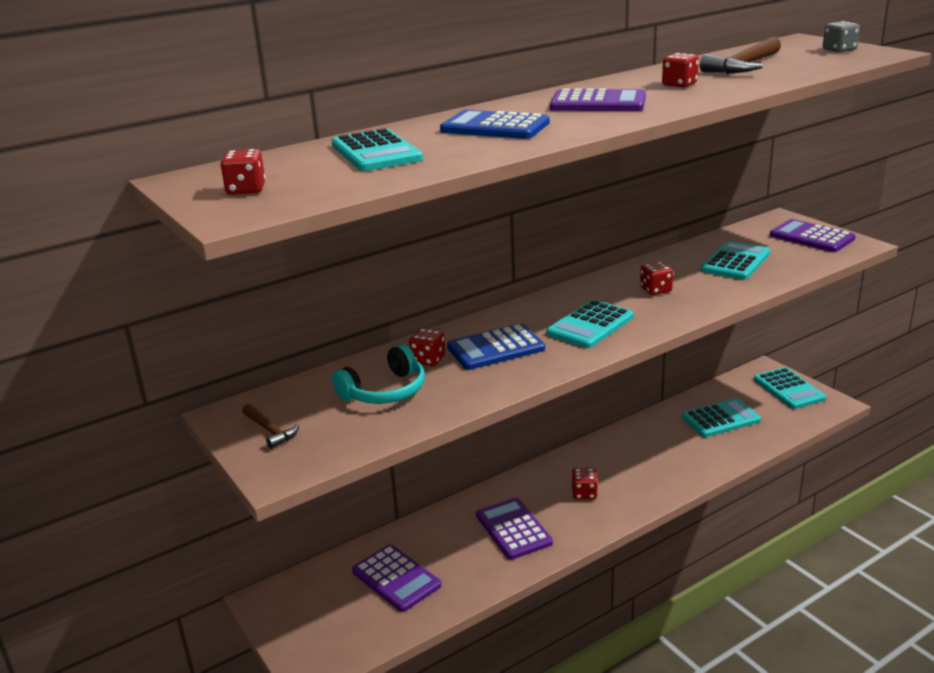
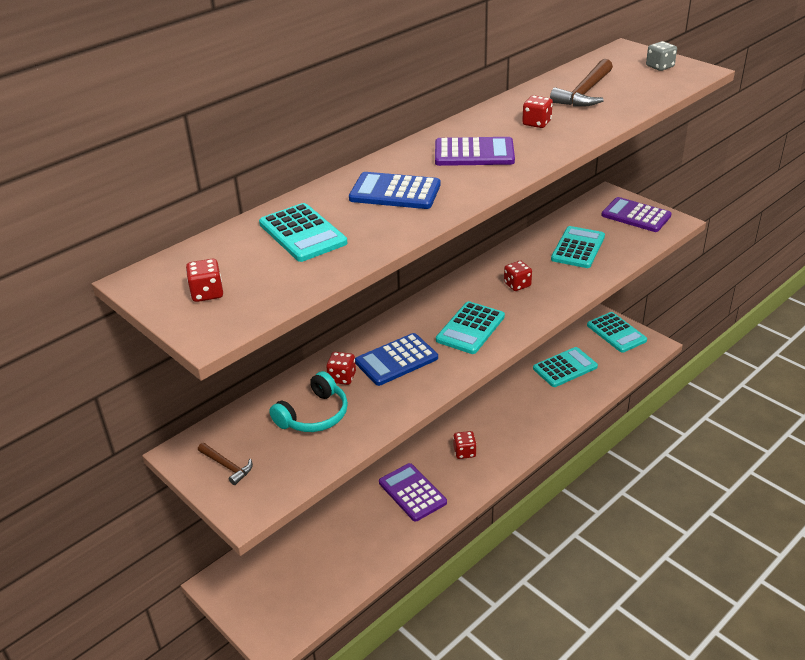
camera: 10 degrees left, 10 degrees up
(396, 578) = (324, 550): purple calculator -> none

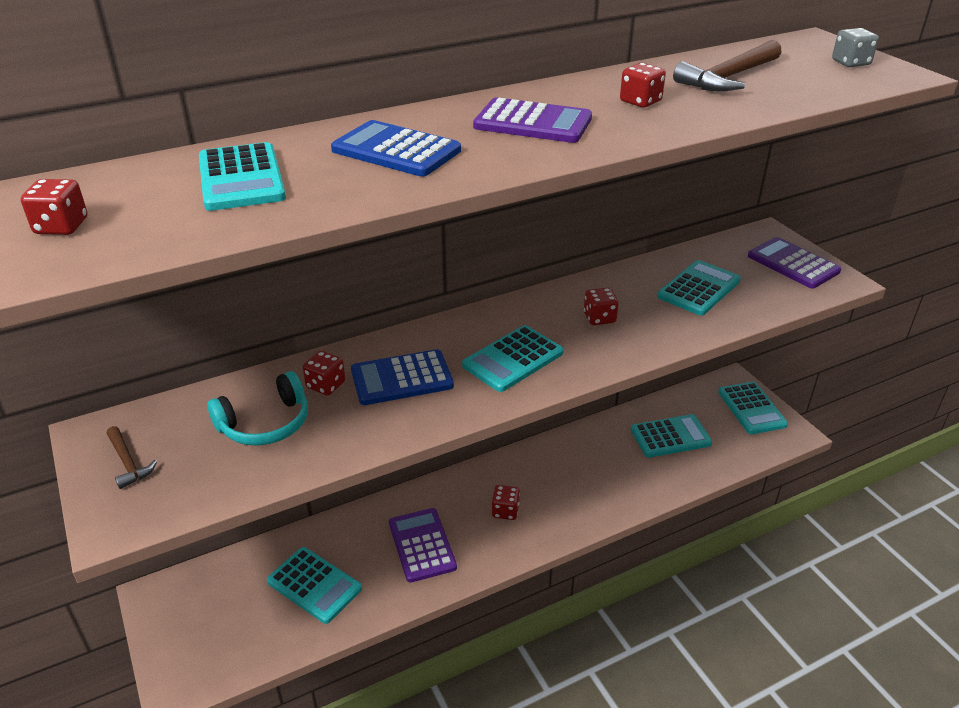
camera: 15 degrees right, 0 degrees up
(343, 542) = (314, 585): none -> turquoise calculator

